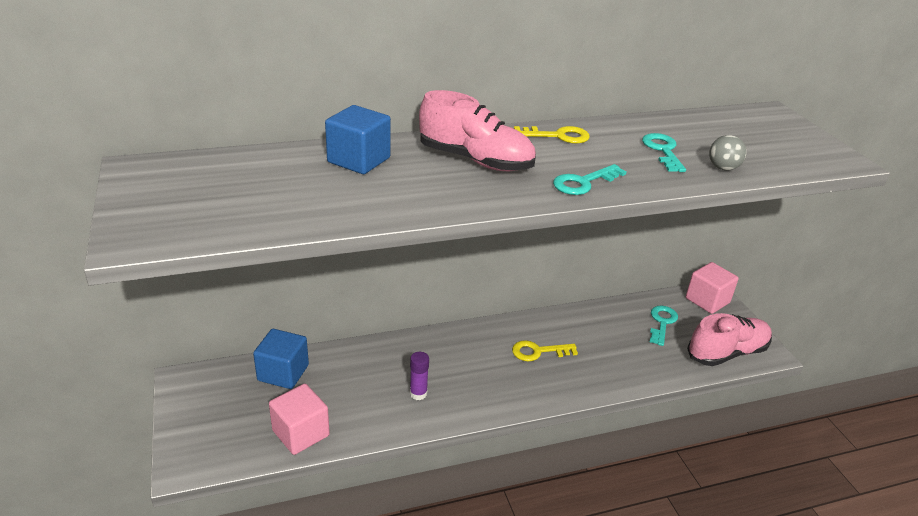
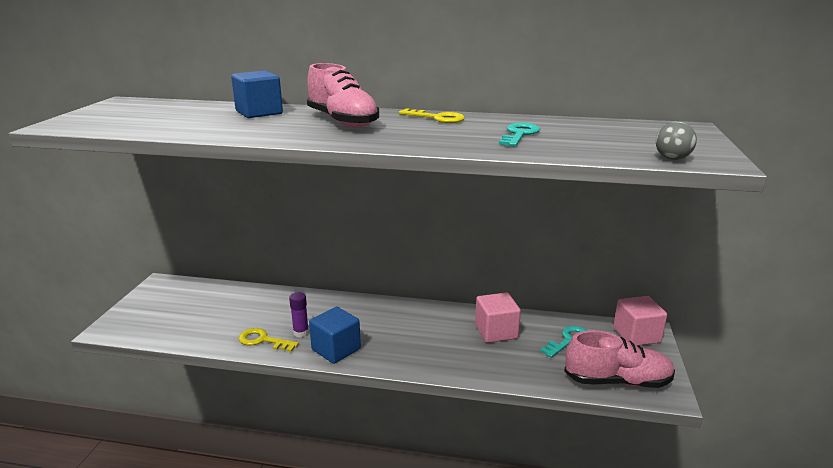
camera: 30 degrees right, 10 degrees down
(283, 373) = (223, 295): blue cube -> blue cube (336, 349)
(301, 433) = (195, 333): pink cube -> pink cube (496, 331)
(538, 351) = (427, 331): yellow key -> yellow key (263, 340)
(583, 182) = (407, 141): turquoise key -> none
(723, 168) = (561, 149): grey ball -> grey ball (672, 158)

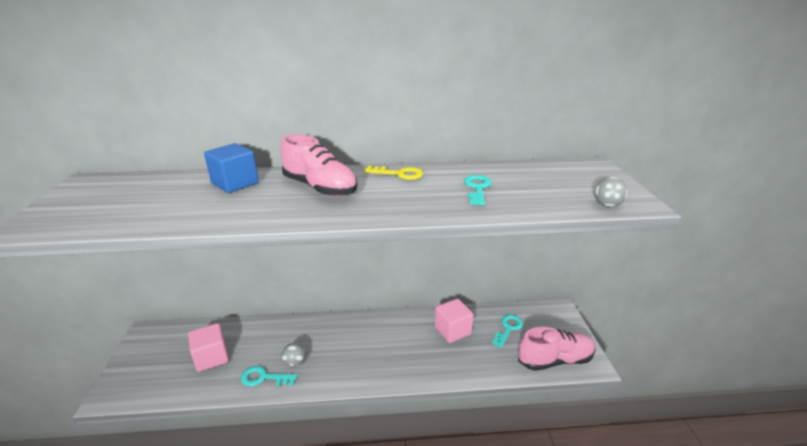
camera: 15 degrees left, 5 degrees up
(263, 340) = (264, 378): yellow key -> turquoise key
(301, 333) = (295, 363): purple glue stick -> grey ball
(336, 349) = (331, 374): blue cube -> none
(636, 335) = (553, 314): pink cube -> pink cube (211, 357)

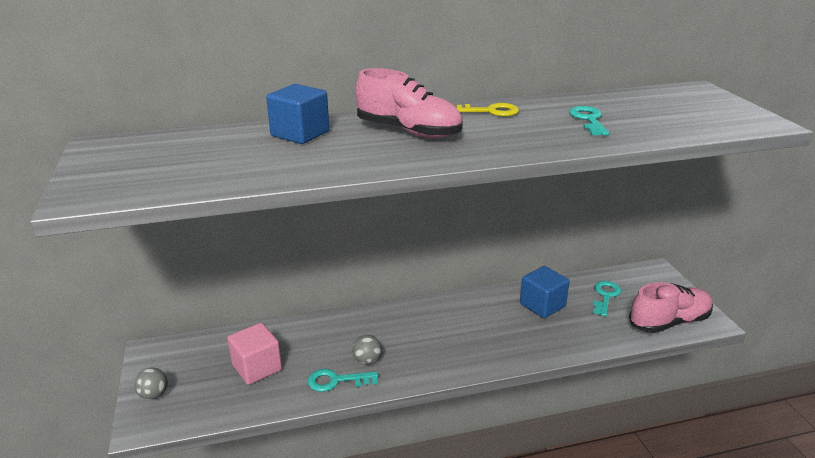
camera: 10 degrees left, 0 degrees up
(452, 330) = (542, 305): pink cube -> blue cube
(607, 205) = (735, 126): grey ball -> grey ball (154, 395)

